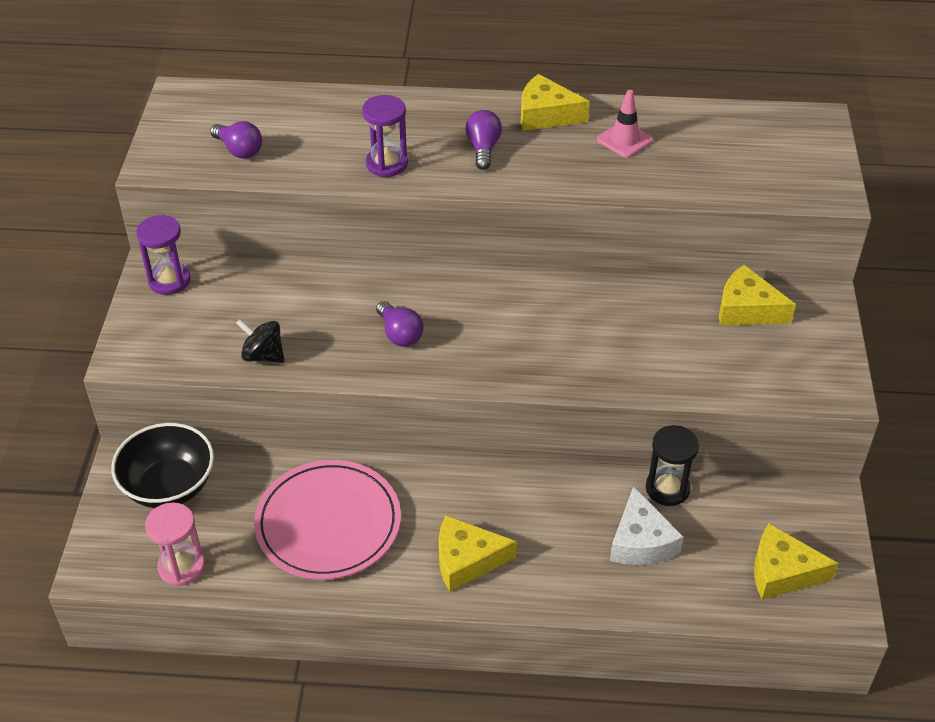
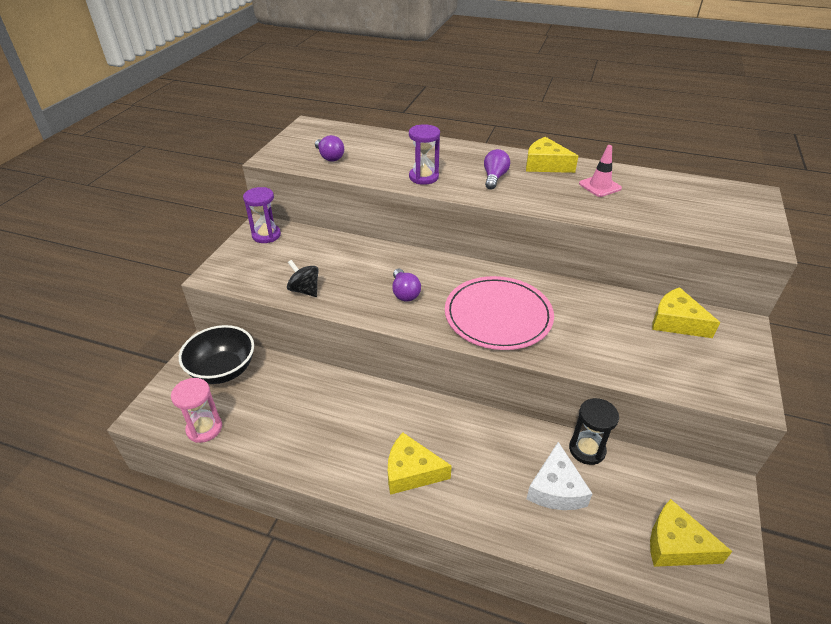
camera: 15 degrees right, 5 degrees down
(328, 523) = (319, 419): pink plate -> pink plate (498, 316)

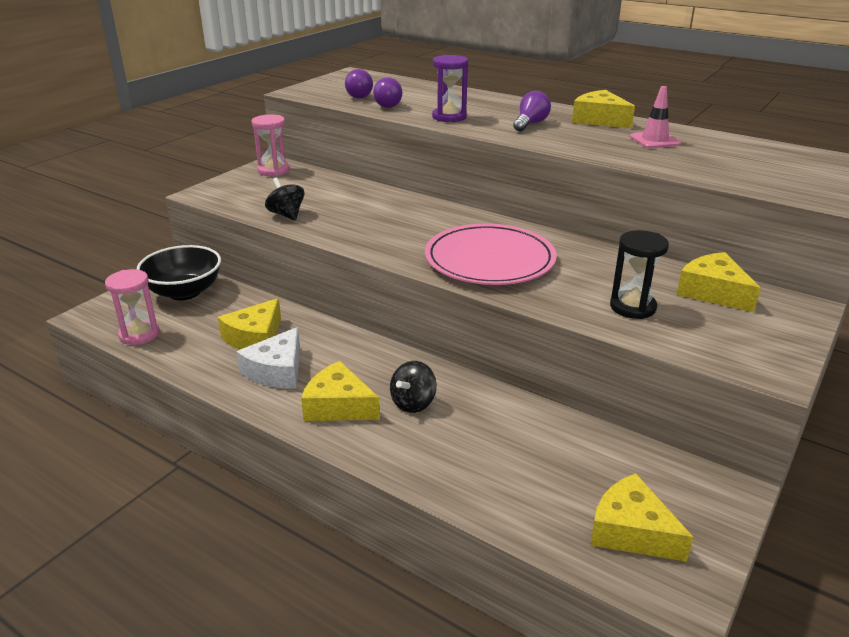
camera: 15 degrees right, 10 degrees down
(266, 235) = (273, 170): purple hourglass -> pink hourglass
(309, 411) = (255, 338): none -> yellow cheese
(404, 293) = (393, 229): purple light bulb -> purple light bulb (388, 105)
(469, 455) = (413, 403): none -> black spinning top
(556, 488) = (502, 450): white cheese -> white cheese (277, 371)
(587, 449) = (561, 423): black hourglass -> black hourglass (632, 307)

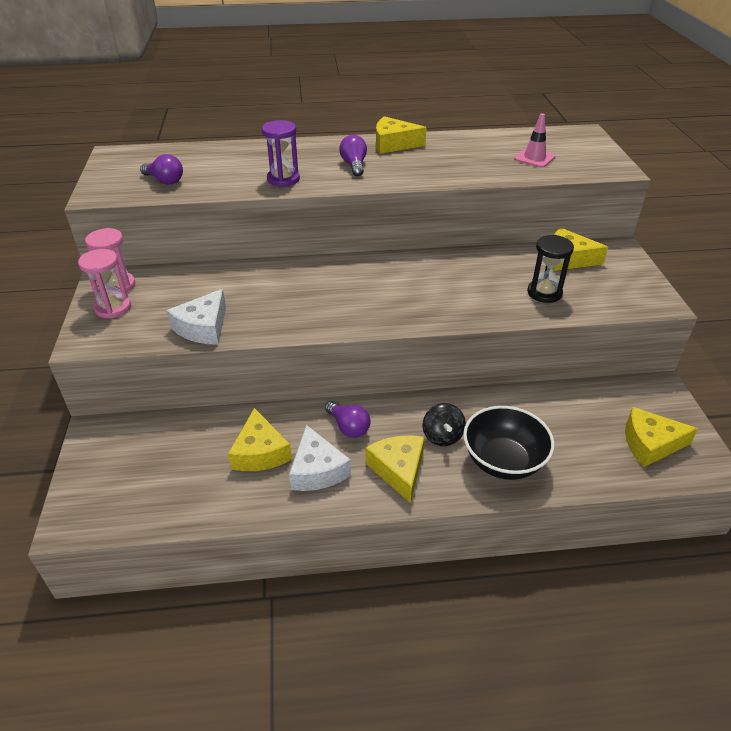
camera: 40 degrees left, 10 degrees up
(139, 334) = (152, 510): pink hourglass -> pink hourglass (113, 308)
(184, 292) = (134, 446): black bowl -> black bowl (503, 461)
(286, 215) = (203, 327): black spinning top -> white cheese
(338, 406) = (398, 470): yellow cheese -> yellow cheese turned 90 degrees clockwise
(388, 105) = (210, 182): purple light bulb -> purple light bulb (348, 427)
(489, 260) = (416, 296): pink plate -> none
(654, 140) = (455, 153): pink traffic cone -> pink traffic cone (534, 158)

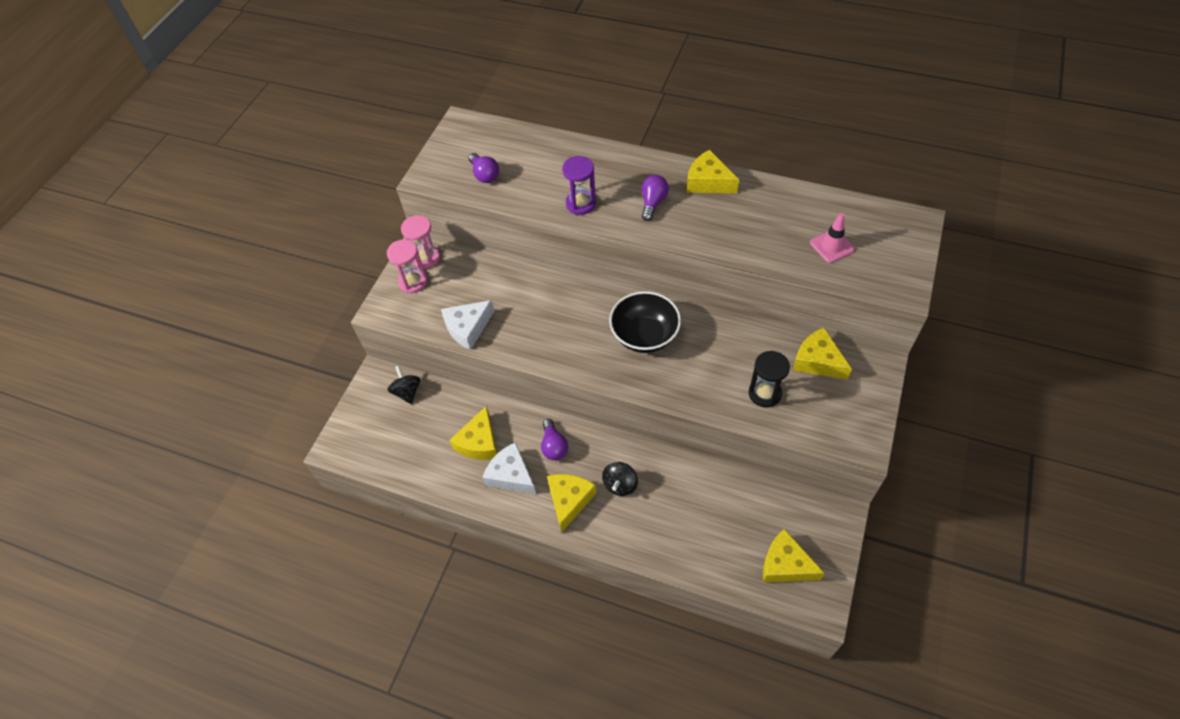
camera: 30 degrees right, 15 degrees up
(143, 434) = (407, 392): none -> black spinning top
(317, 470) = (511, 475): white cheese -> white cheese turned 120 degrees clockwise
(503, 461) = (653, 527): black bowl -> black bowl (644, 336)

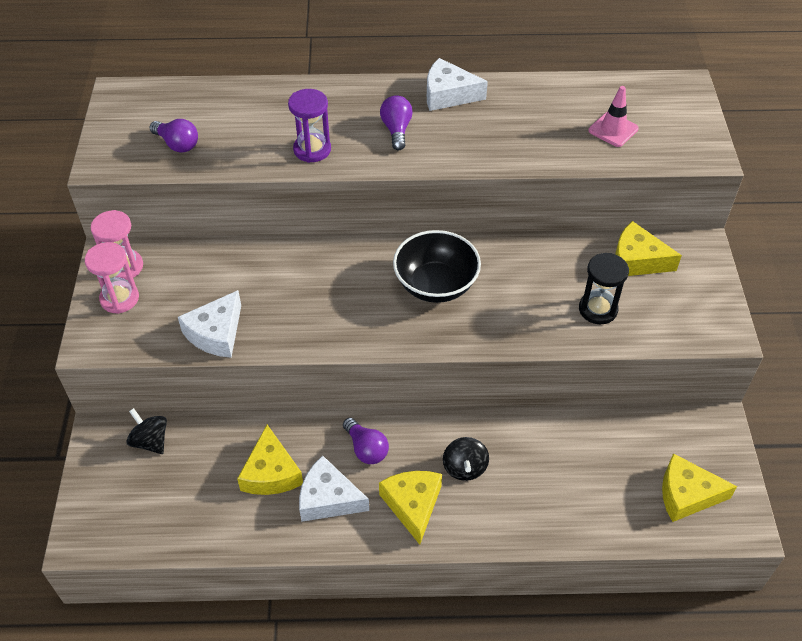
camera: 25 degrees left, 5 degrees down
(708, 182) = (448, 94): yellow cheese -> white cheese

